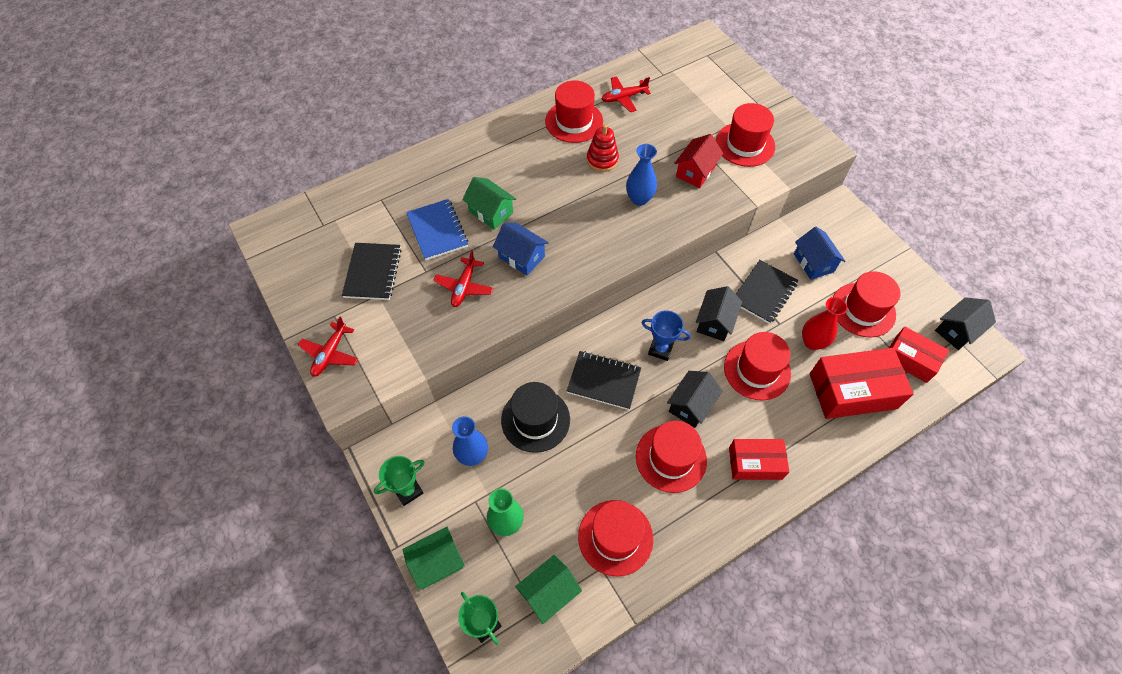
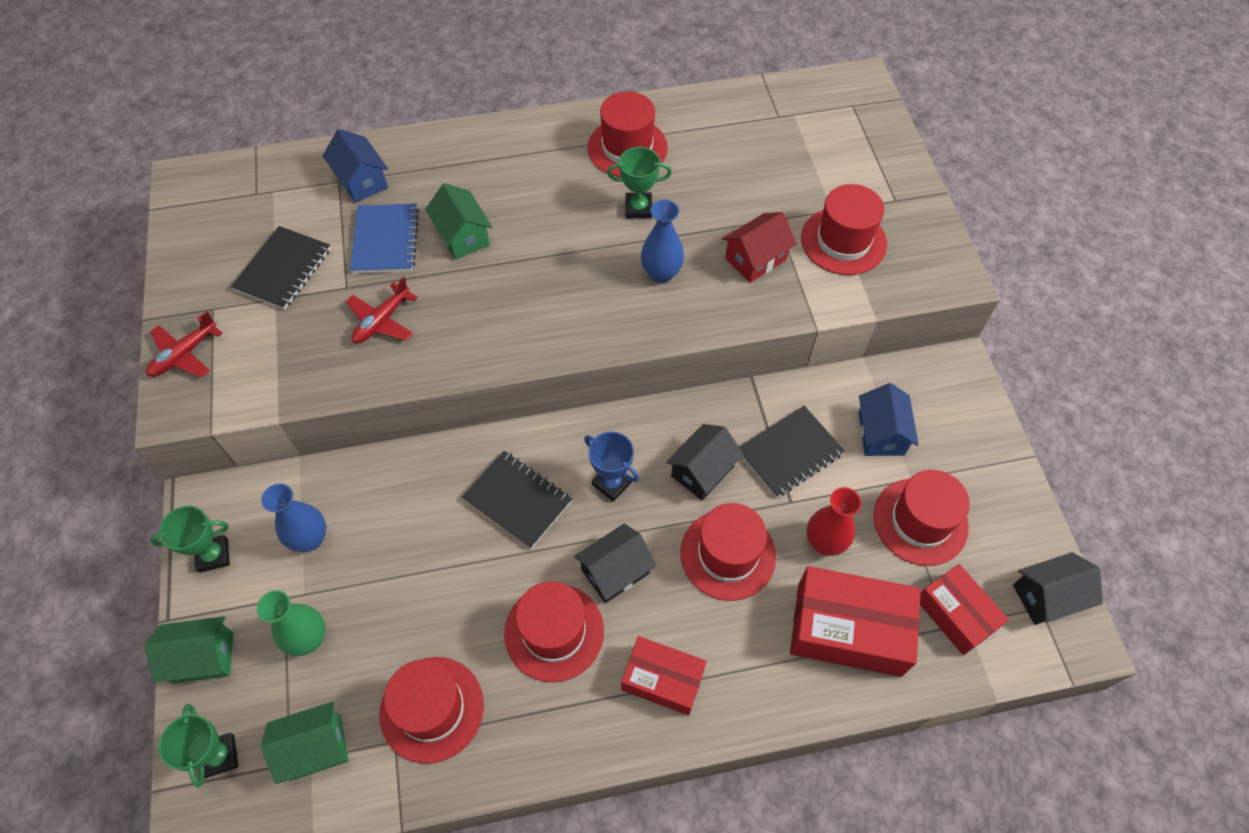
camera: 20 degrees right, 0 degrees up
(521, 257) = (471, 305): blue house -> blue house (361, 181)
(535, 419) = (408, 521): black hat -> none
(602, 160) = (638, 208): red stacking toy -> green trophy
(624, 98) = (709, 134): red plane -> none

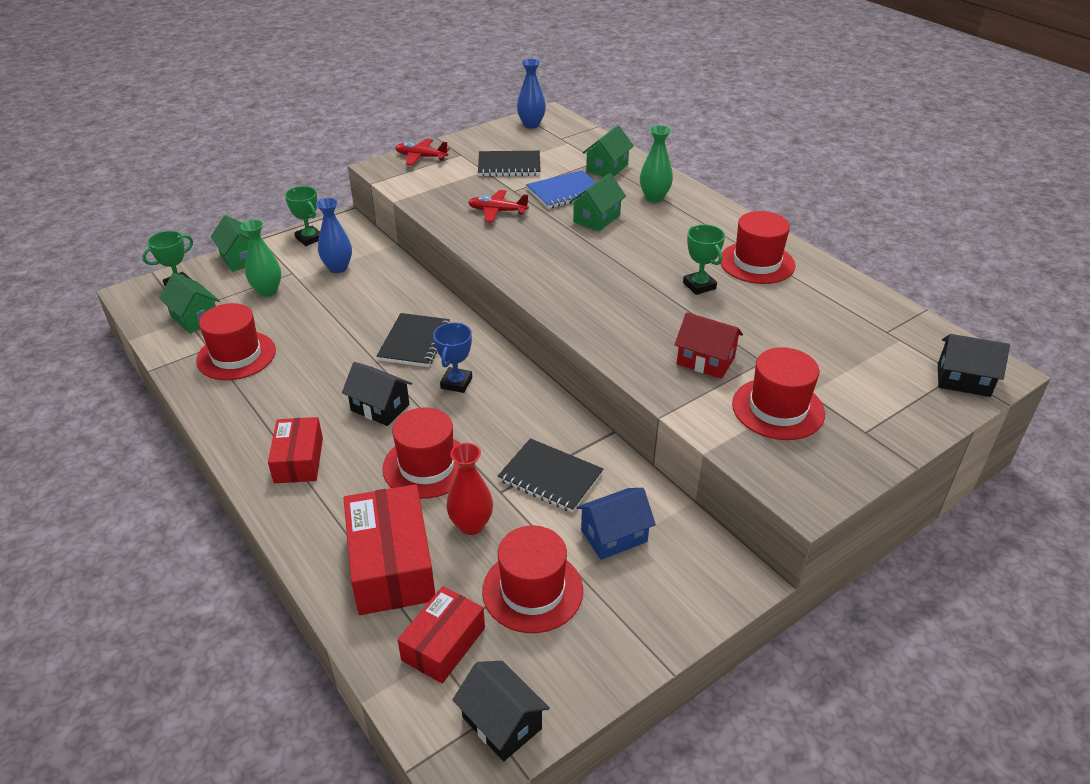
camera: 65 degrees right, 20 degrees down
(361, 181) = (607, 168): blue house -> green house
(455, 169) = (654, 197): none -> green vase
(554, 632) = (316, 392): red hat -> none
(661, 274) = (643, 315): blue vase -> blue vase (531, 125)
(702, 471) = (498, 429): black house -> black house (963, 380)

